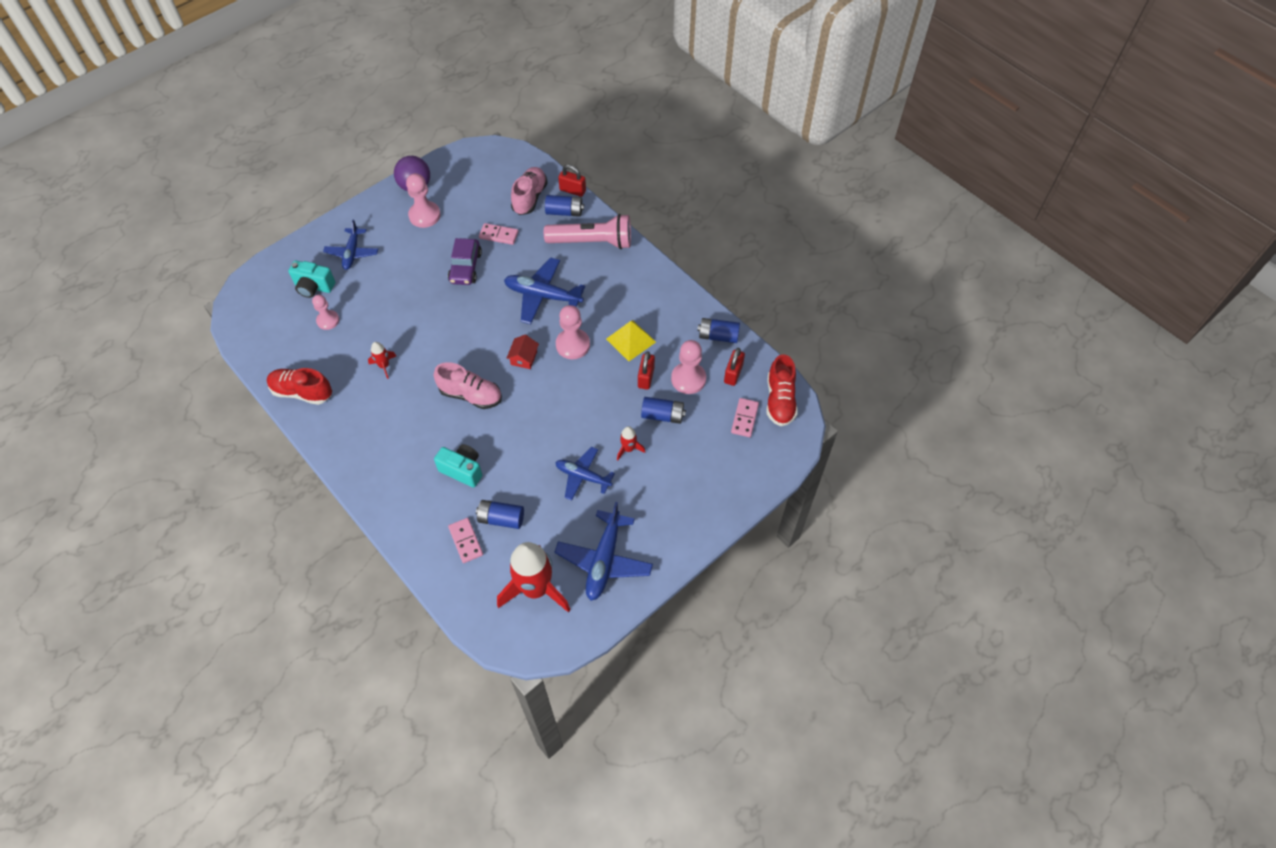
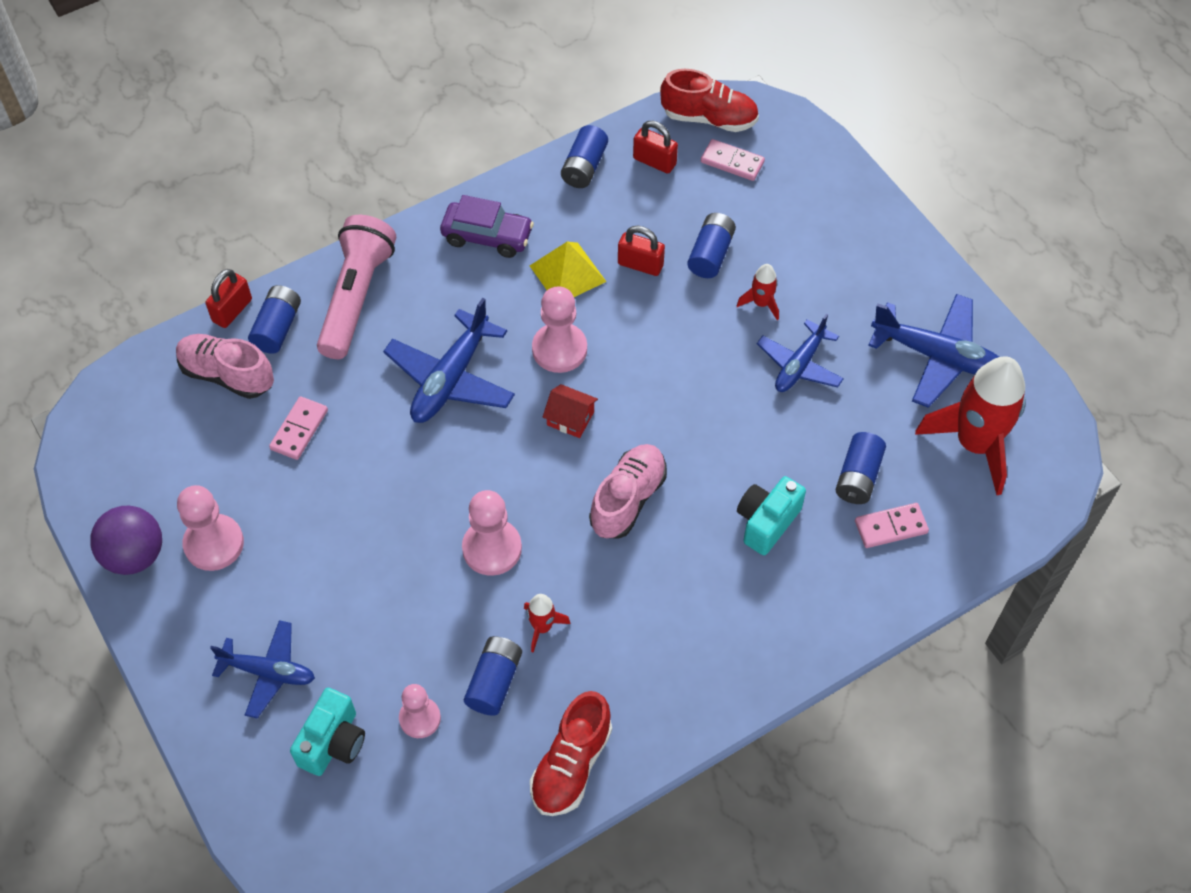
camera: 80 degrees left, 0 degrees up
(350, 349) = (494, 682): none -> blue battery
(465, 267) = (358, 486): purple car -> purple car (487, 236)
(688, 379) = (653, 214): pink pawn -> pink pawn (492, 548)

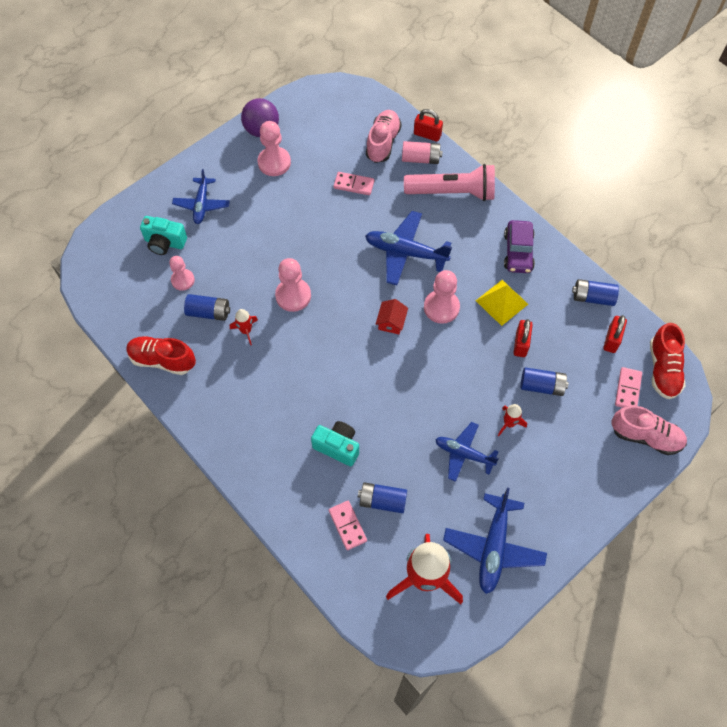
camera: 80 degrees right, 5 degrees up
(277, 328) = (420, 159): blue battery -> pink battery
(628, 499) = (339, 363): pink shoe -> pink shoe (645, 436)

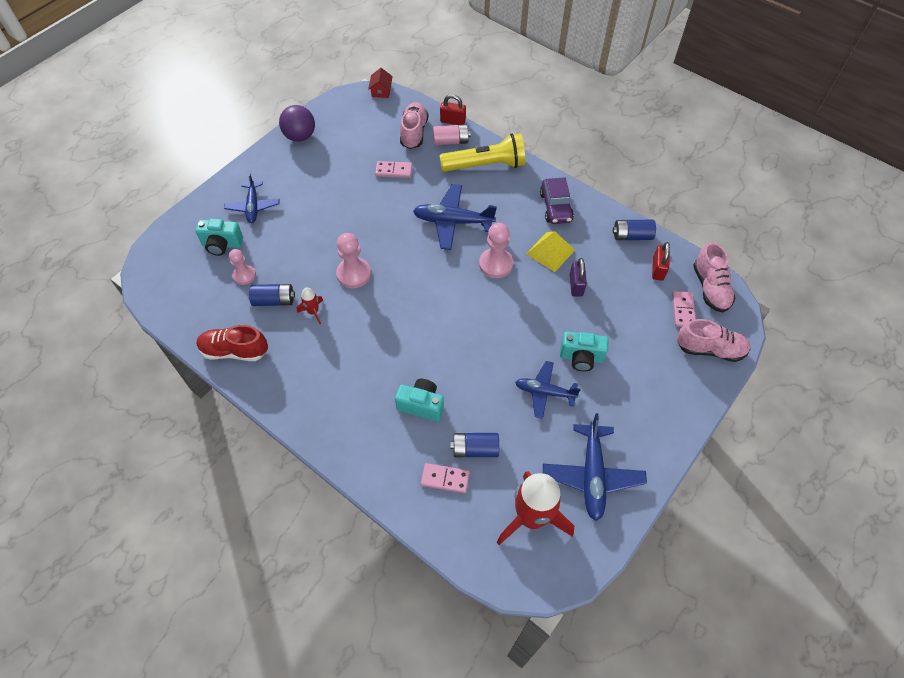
camera: 10 degrees left, 5 degrees down
(274, 162) = (316, 162): pink pawn -> none
(347, 526) = (445, 479): pink domino -> pink domino turned 45 degrees counterclockwise
(391, 322) = (451, 283): red house -> red house (381, 91)
(452, 192) = (485, 165): pink flashlight -> yellow flashlight
(509, 423) = (581, 357): red rocket -> turquoise camera
(521, 344) = (576, 285): red padlock -> purple padlock
(542, 386) = (604, 319): blue battery -> none
(663, 369) = (710, 288): red shoe -> pink shoe

